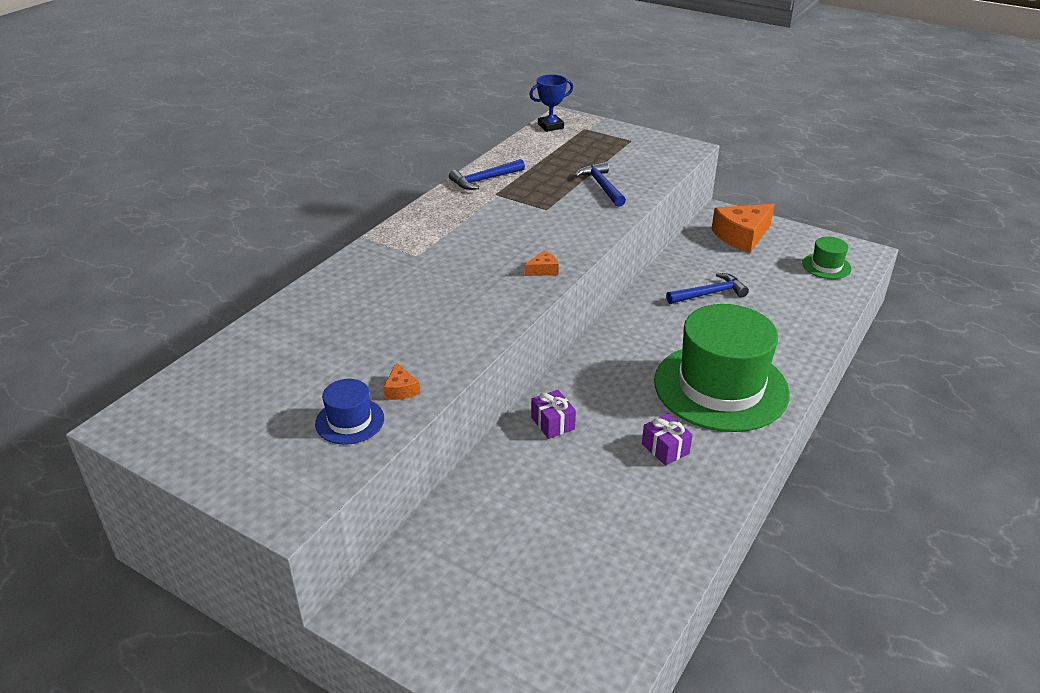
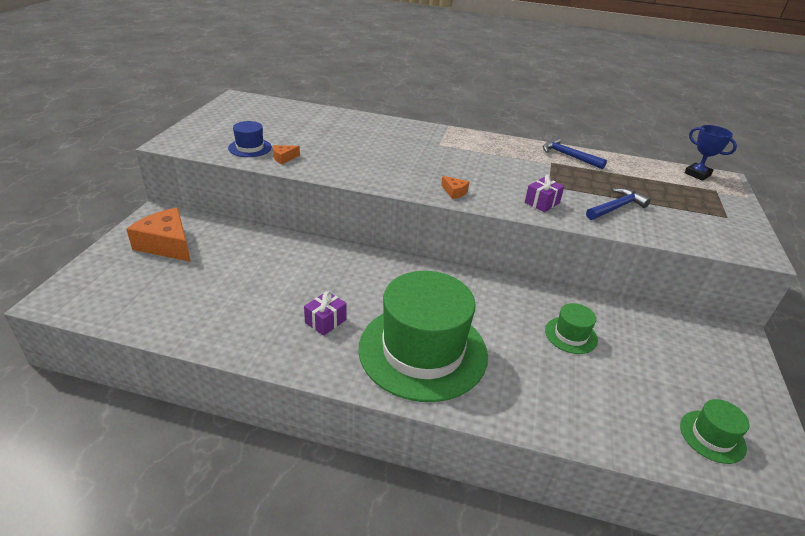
camera: 70 degrees right, 0 degrees up
(552, 423) = (337, 261): purple gift -> purple gift (542, 203)
(709, 294) = (571, 335): blue hammer -> green hat
(742, 236) = (706, 355): orange cheese -> orange cheese (167, 244)

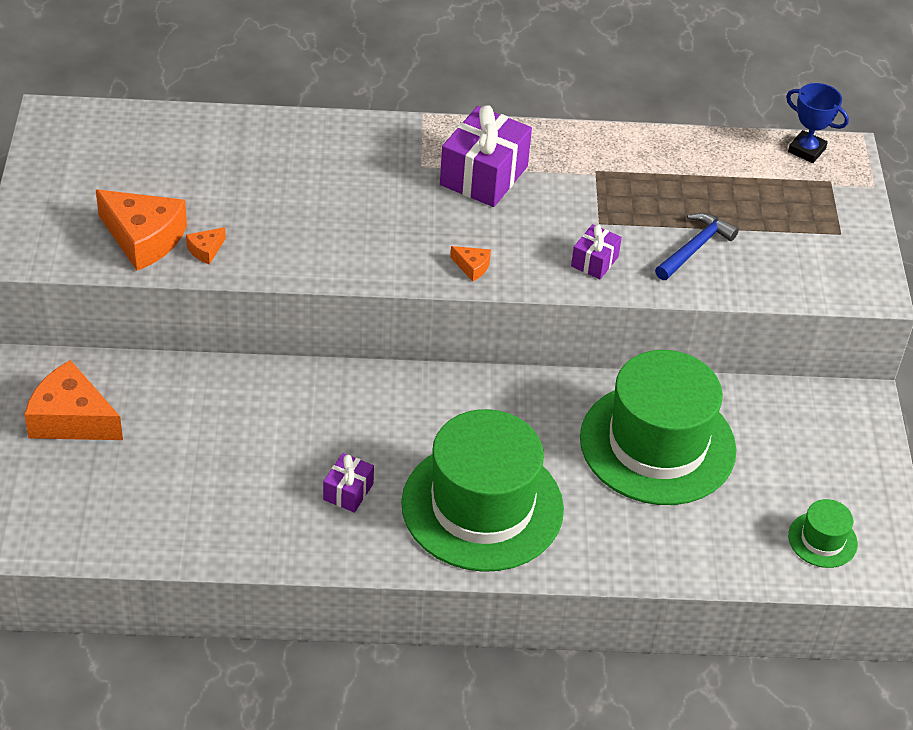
camera: 15 degrees left, 10 degrees up
(250, 148) = (144, 238): blue hat -> orange cheese
(477, 154) = (483, 175): none -> purple gift
(568, 156) = (618, 149): blue hammer -> none
(571, 335) = (657, 444): green hat -> green hat, size x2.35

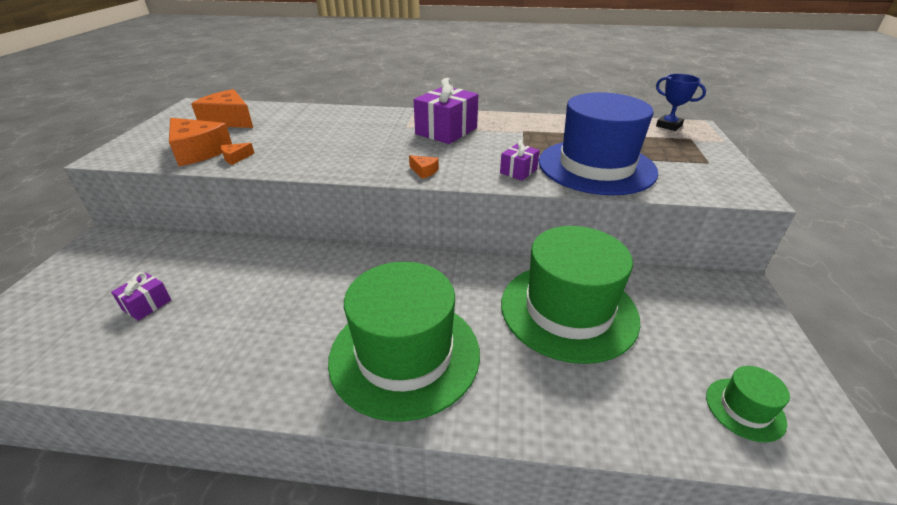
camera: 10 degrees right, 10 degrees down
(71, 419) = (108, 270): orange cheese -> orange cheese (229, 120)
(348, 492) = (290, 335): purple gift -> purple gift (147, 305)
(695, 248) = (596, 166): blue hammer -> blue hat

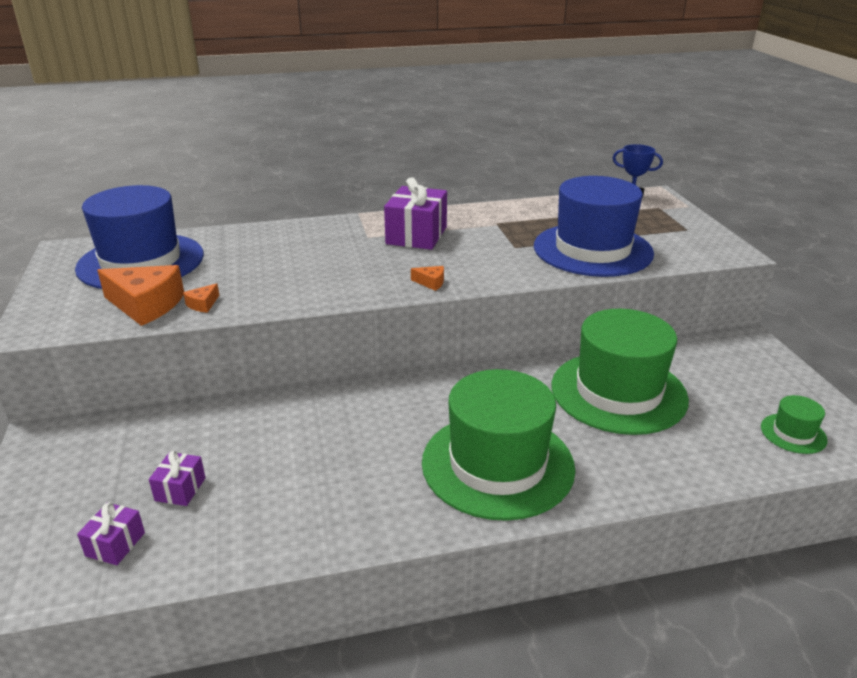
camera: 20 degrees left, 5 degrees down
(229, 120) = (141, 261): orange cheese -> blue hat
(518, 171) = (524, 266): purple gift -> purple gift (115, 544)

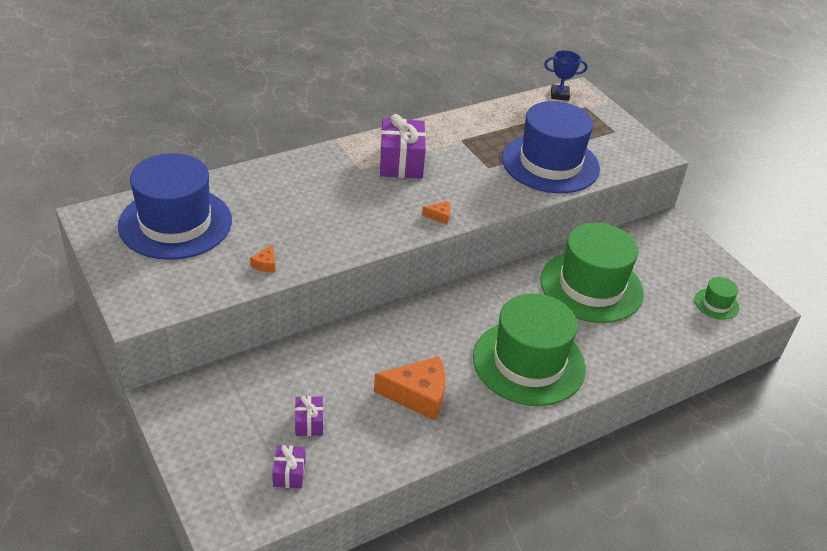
camera: 20 degrees left, 10 degrees up
(146, 305) = (217, 272): orange cheese -> orange cheese (418, 395)

